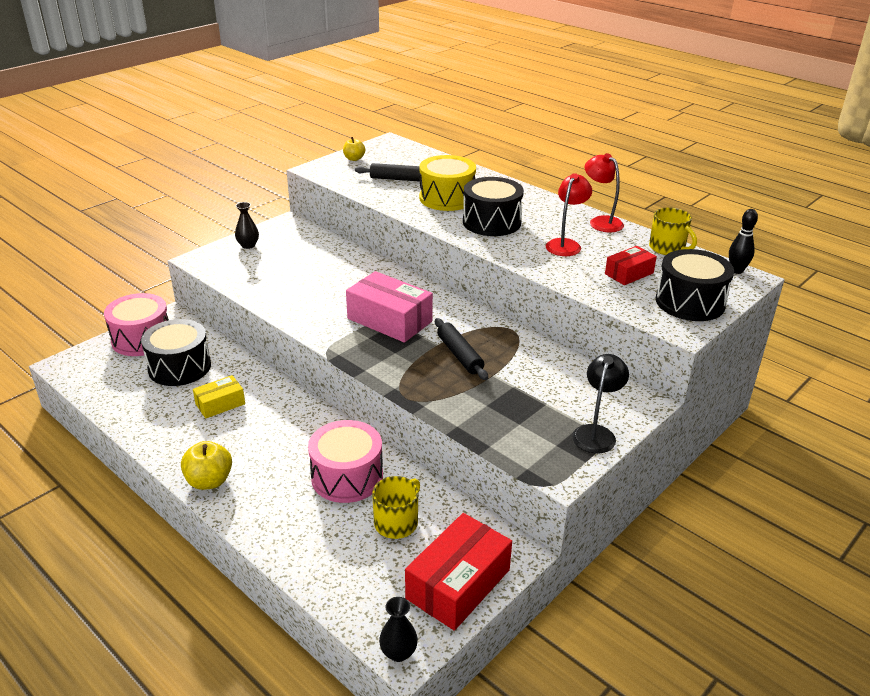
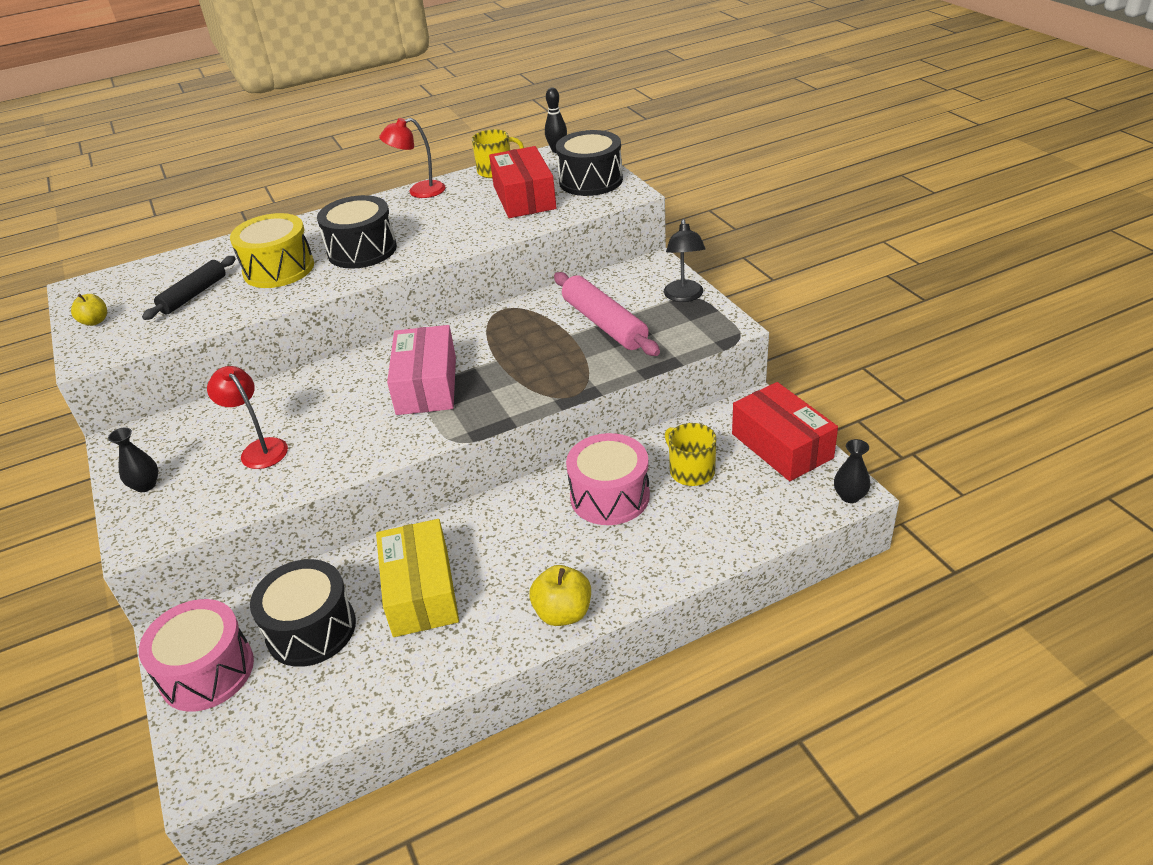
camera: 65 degrees left, 5 degrees up
(220, 404) = (421, 591): yellow box -> yellow box, size x1.77
(389, 320) = (426, 385): pink box -> pink box turned 60 degrees counterclockwise
(459, 355) = (524, 348): black rolling pin -> none
(520, 391) = (604, 324): none -> pink rolling pin
(566, 244) = (445, 218): red lamp -> red lamp (259, 449)
(596, 433) = (684, 296): black lamp -> black lamp turned 135 degrees counterclockwise
(629, 273) = (524, 197): red box -> red box, size x1.77

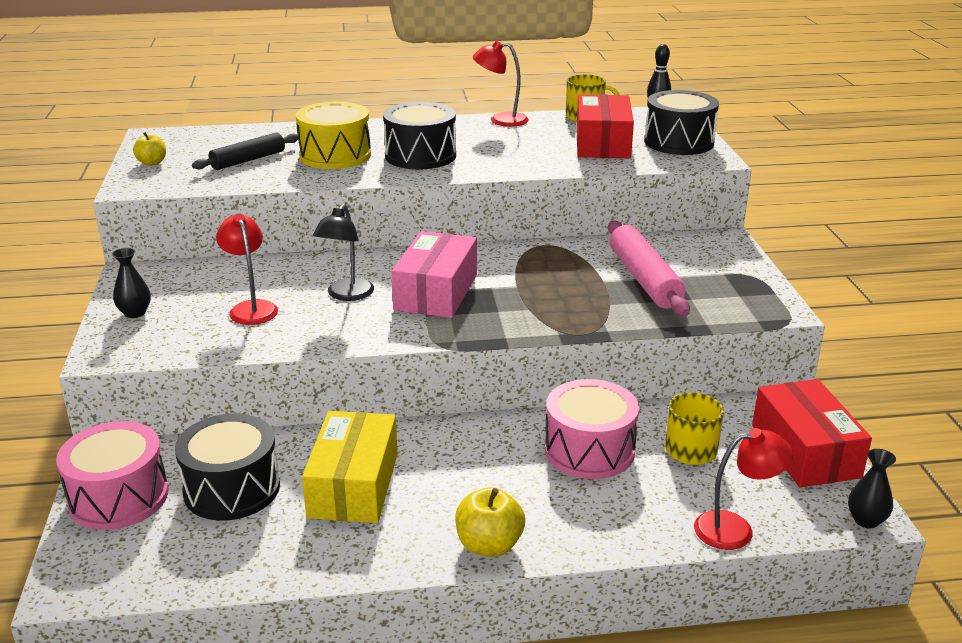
camera: 15 degrees right, 10 degrees down
(684, 296) = (743, 273): black lamp -> black lamp (346, 295)
(754, 535) = (735, 529): none -> red lamp

